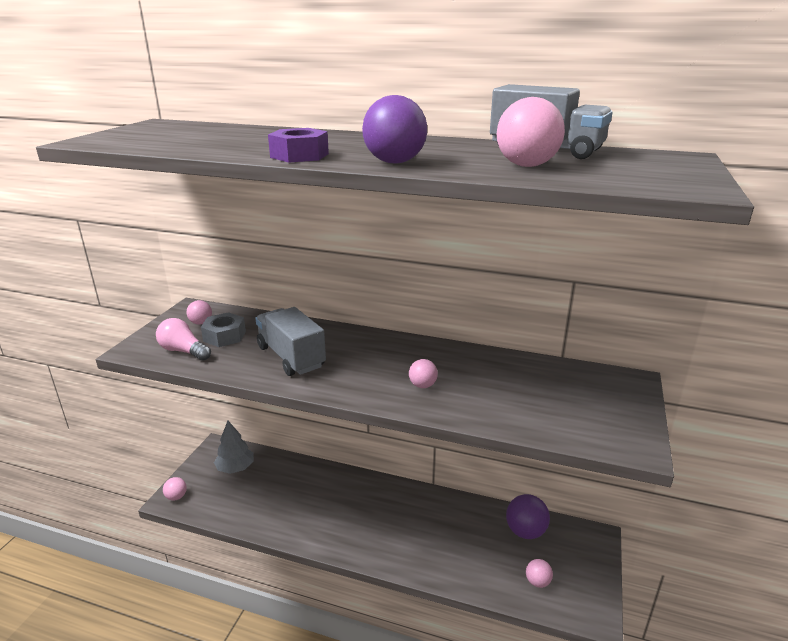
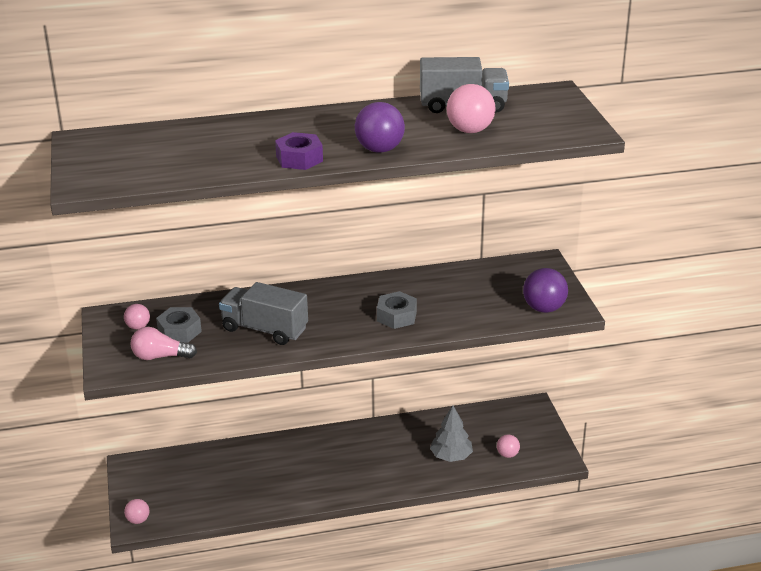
camera: 30 degrees left, 5 degrees up
(235, 468) = (171, 475): grey tree -> grey tree (451, 456)
(422, 385) = (396, 316): pink ball -> grey nut
(525, 531) = (476, 423): purple ball -> purple ball (544, 308)

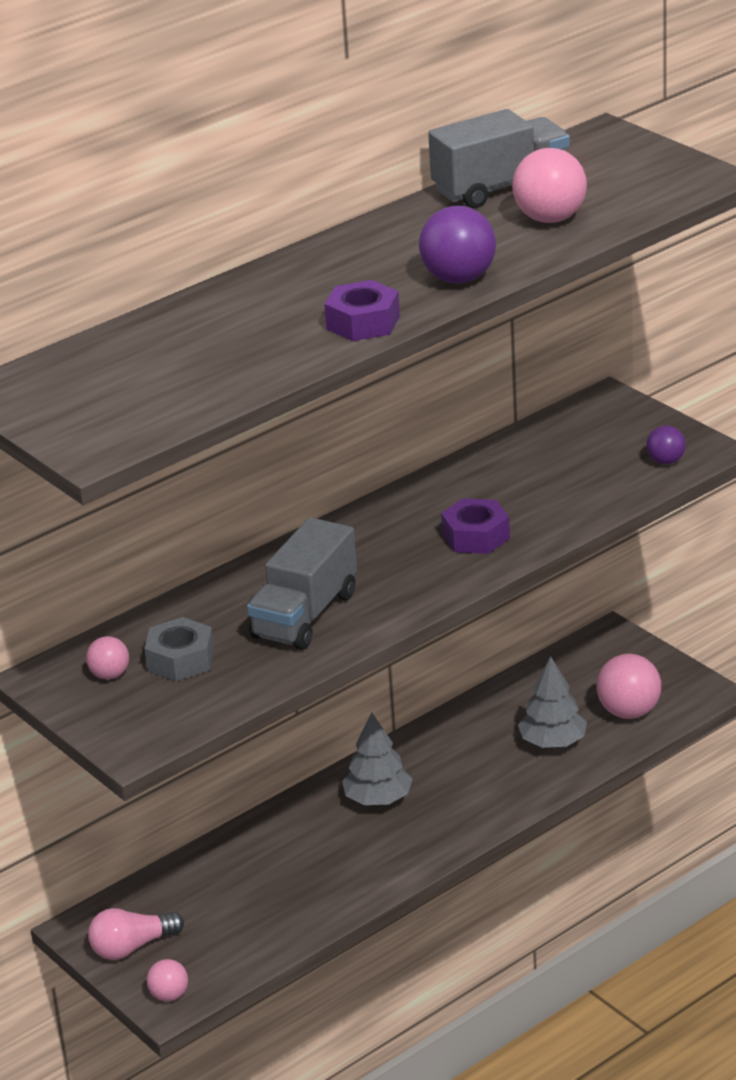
camera: 25 degrees left, 0 degrees up
(160, 356) = (189, 702): pink light bulb -> pink light bulb (132, 947)
(265, 329) = (305, 615): grey truck -> grey truck turned 60 degrees counterclockwise
(332, 452) = (378, 799): none -> grey tree
(396, 316) = (476, 536): grey nut -> purple nut
(507, 454) = (629, 712): pink ball -> pink ball, size x1.76
(544, 308) = (665, 461): purple ball -> purple ball, size x0.57

